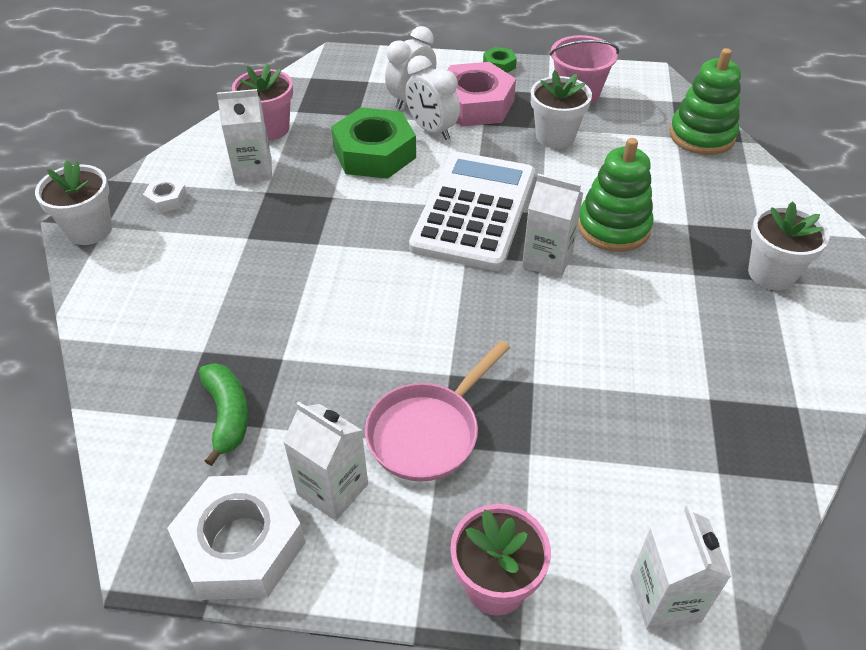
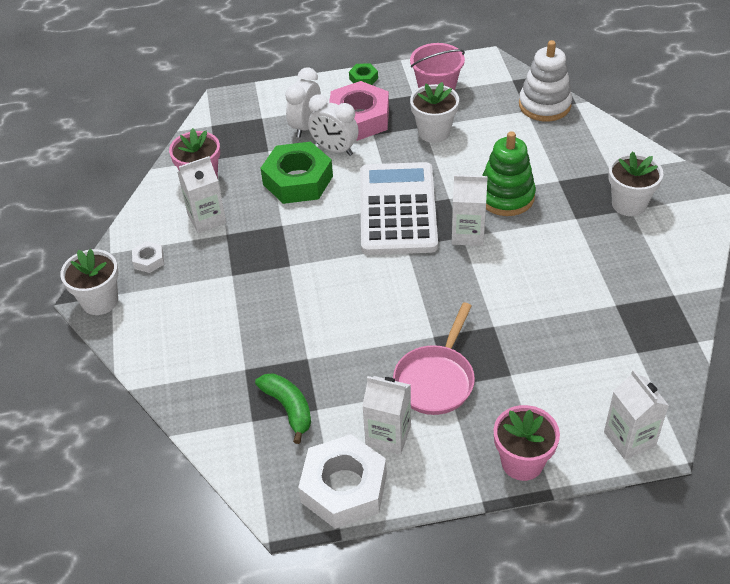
camera: 15 degrees left, 0 degrees up
(702, 135) = (544, 105): green stacking toy -> white stacking toy

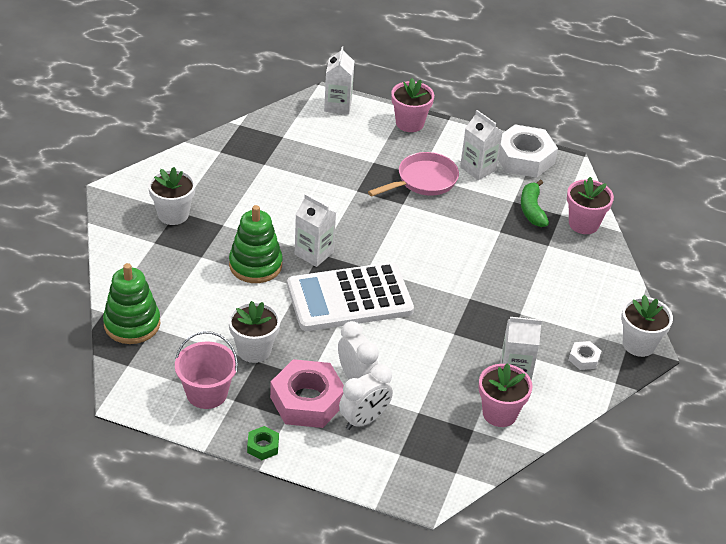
camera: 155 degrees left, 5 degrees down
(218, 421) = (583, 224): none -> pink flower pot
(298, 180) = (412, 367): green nut -> none
(397, 209) = (349, 298): white calculator -> white calculator turned 45 degrees clockwise
(544, 105) = (132, 324): white stacking toy -> green stacking toy

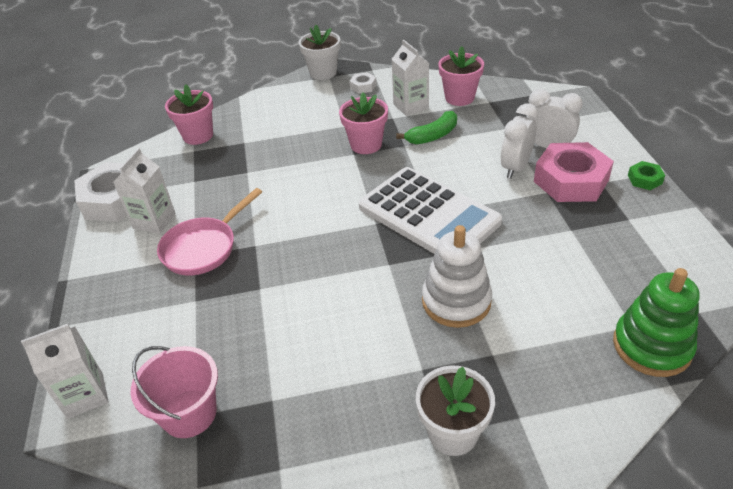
camera: 115 degrees left, 0 degrees up
(207, 393) = (646, 238): pink bucket -> pink bucket (189, 413)
(254, 350) = (562, 238): white flower pot -> none
(255, 265) = (456, 301): green stacking toy -> white stacking toy
(314, 253) = (393, 268): white carton -> none
(409, 123) = (93, 307): pink flower pot -> pink flower pot (366, 145)
(423, 181) = (203, 248): pink pan -> pink pan turned 75 degrees counterclockwise
(532, 210) = (199, 167): green banana -> green banana (433, 136)

